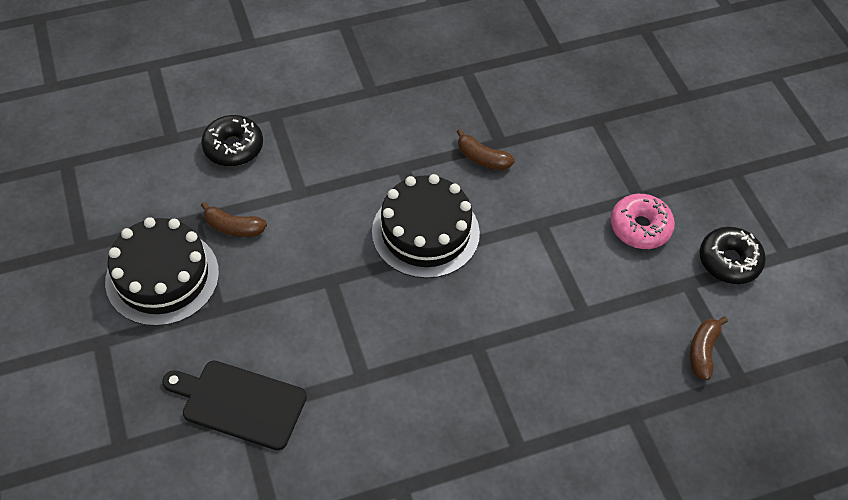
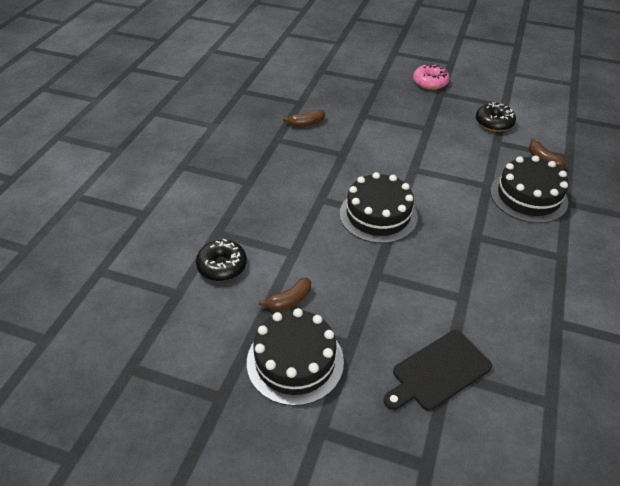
camera: 50 degrees left, 10 degrees down
(482, 158) = (347, 166): brown banana -> brown banana (306, 123)
(604, 367) = (528, 196): none -> black cake
(640, 227) = (448, 138): pink donut -> pink donut (430, 82)

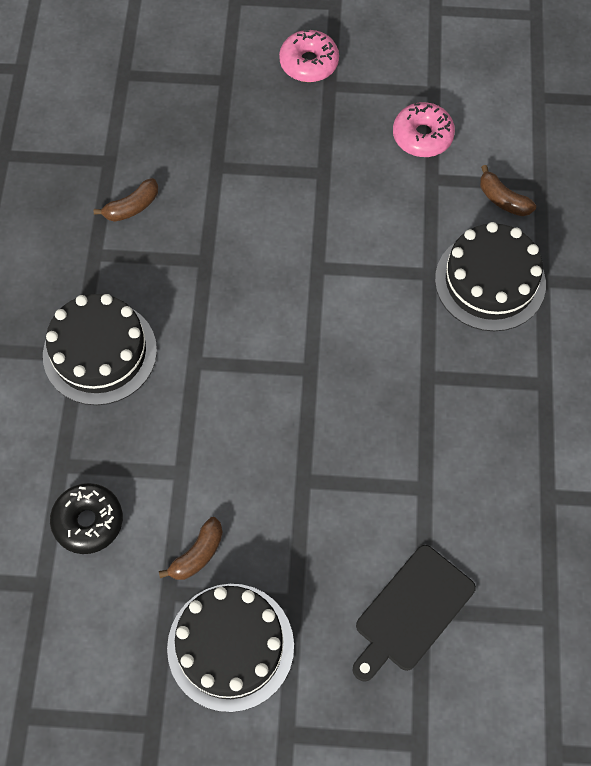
camera: 15 degrees left, 20 degrees up
(378, 215) = (284, 371): black cake -> black cake (100, 352)
(494, 123) = (422, 136): black donut -> pink donut

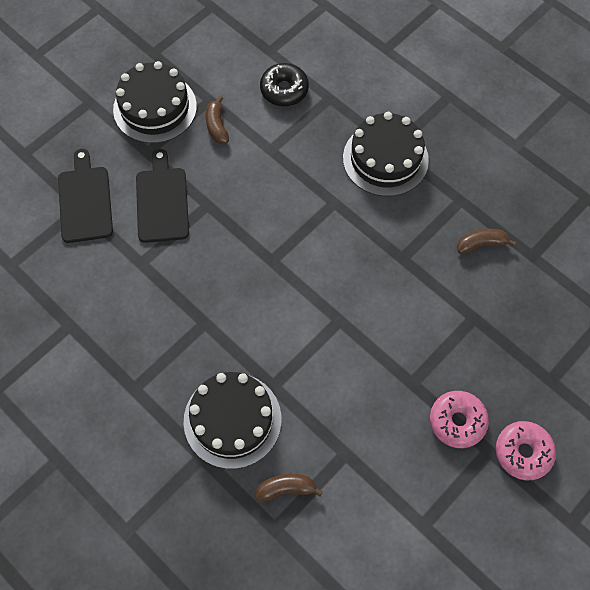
camera: 130 degrees right, 0 degrees up
(132, 207) = (481, 244): brown banana -> brown banana turned 75 degrees clockwise
(340, 529) = (162, 201): none -> black cutting board
(422, 136) = (388, 479): pink donut -> pink donut (457, 421)

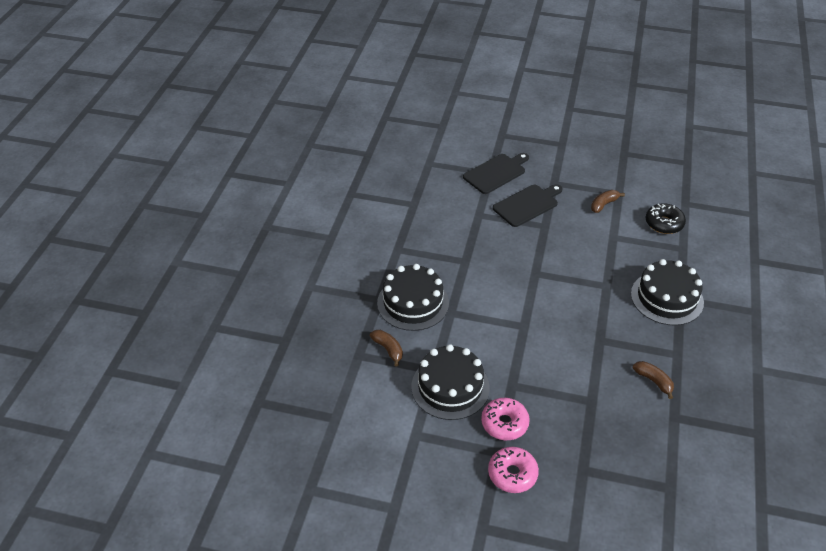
camera: 60 degrees right, 20 degrees down
(155, 108) = (587, 172): black cake -> black cake (450, 387)

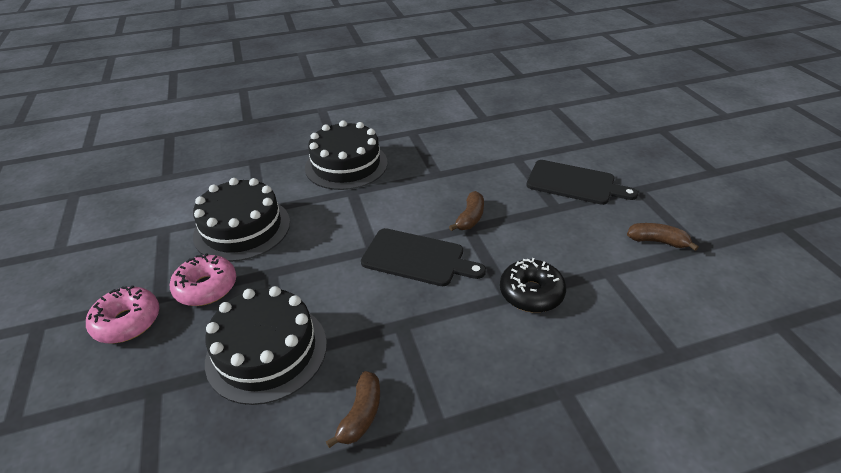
camera: 60 degrees right, 5 degrees down
(388, 349) = (272, 173): brown banana -> brown banana (470, 218)
(496, 173) = (596, 146): black cutting board -> black cutting board (417, 258)
(664, 223) = (701, 314): black donut -> black donut (531, 293)
(667, 298) = (548, 371): black cake -> black cake (267, 351)

